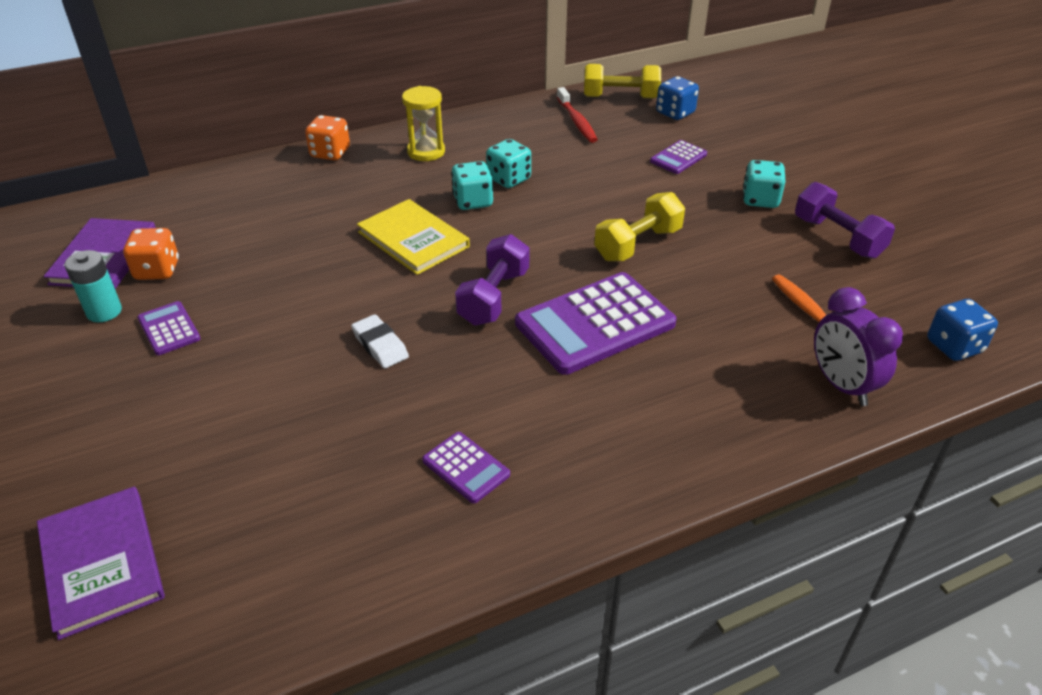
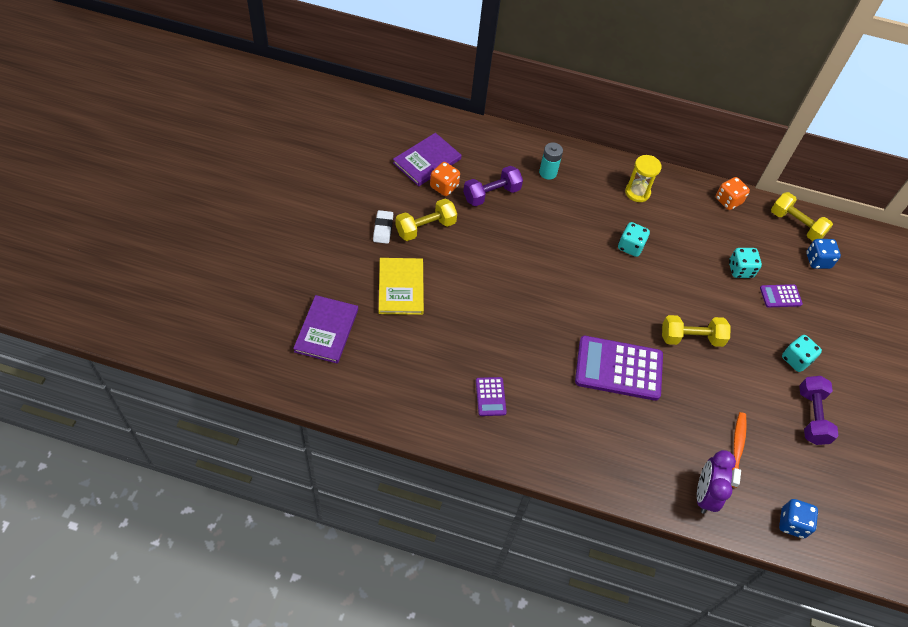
camera: 35 degrees right, 15 degrees up
(104, 311) = (406, 197): turquoise battery -> turquoise battery (548, 173)
(169, 329) = (425, 228): purple calculator -> yellow dumbbell
(330, 153) = (585, 159): orange dice -> orange dice (728, 201)
(380, 345) = (508, 305): white eraser -> white eraser (383, 229)
(413, 239) = (577, 251): yellow book -> yellow book (401, 287)
(494, 297) = (584, 316): purple dumbbell -> purple dumbbell (491, 194)
(509, 179) = (664, 244): turquoise dice -> turquoise dice (740, 270)
(577, 121) = (747, 227): red toothbrush -> none

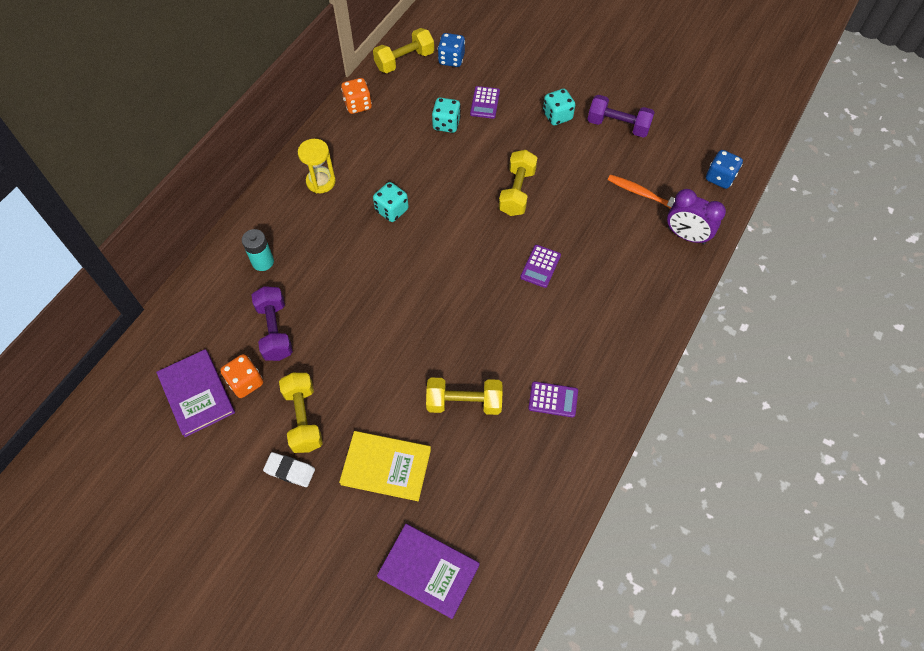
camera: 70 degrees left, 5 degrees up
(469, 331) = (464, 402): none -> yellow dumbbell
(618, 368) = (540, 266): purple calculator -> purple calculator, size x0.48

